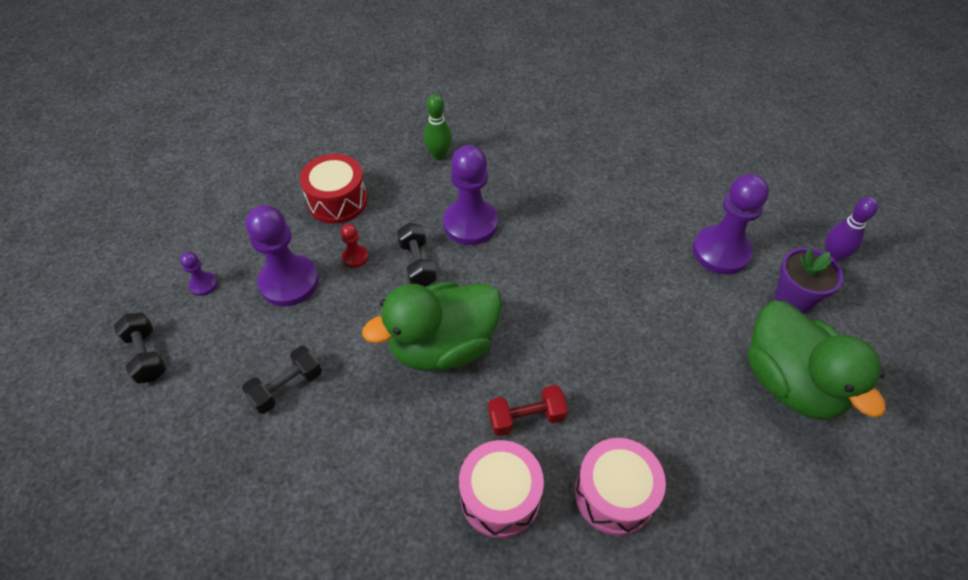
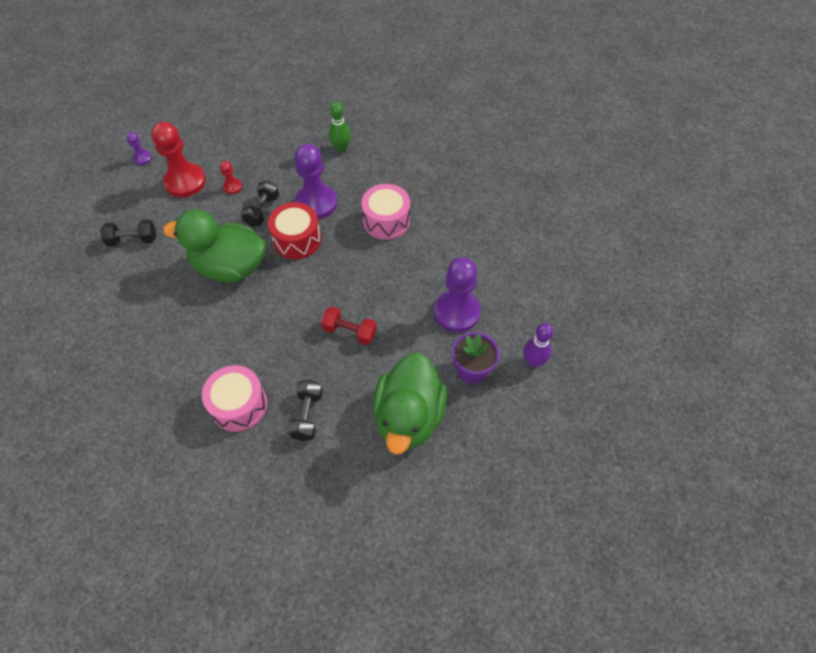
camera: 35 degrees right, 5 degrees up
(146, 355) = (84, 182): black dumbbell -> black dumbbell (307, 415)
(289, 282) = (185, 182): purple pawn -> red pawn
(337, 201) = (254, 146): red drum -> red drum (297, 239)
(500, 496) = (180, 365): pink drum -> pink drum (386, 221)
(526, 418) = (234, 334): red dumbbell -> red dumbbell (350, 332)

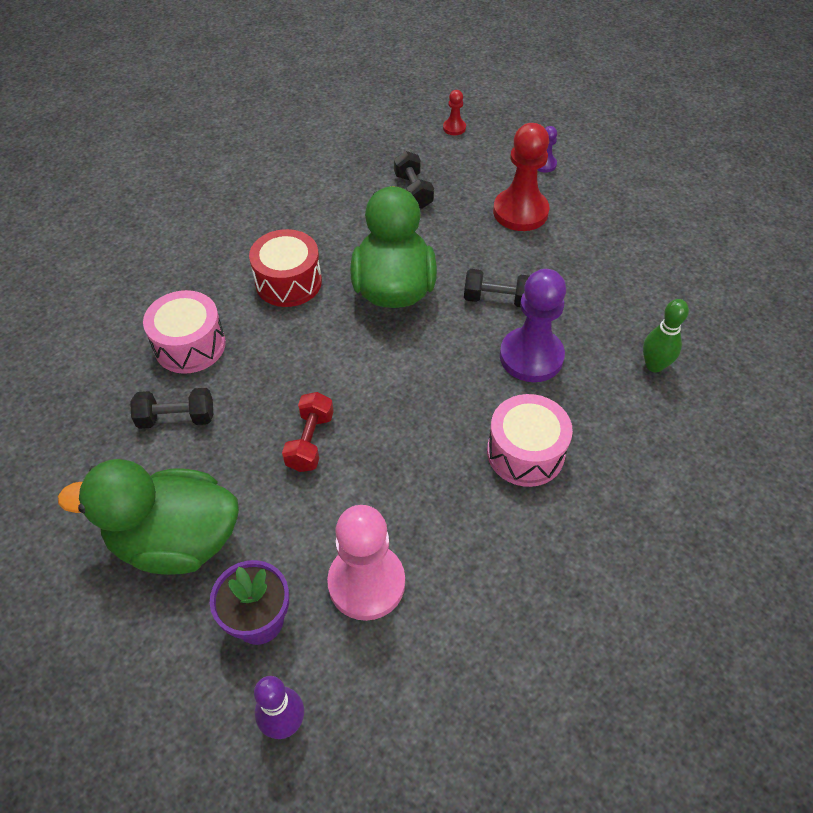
camera: 80 degrees right, 5 degrees down
(232, 187) = (528, 259): red pawn -> red pawn (454, 128)
(297, 239) = (457, 348): red drum -> red drum (288, 282)
(456, 312) = (366, 583): purple pawn -> pink pawn

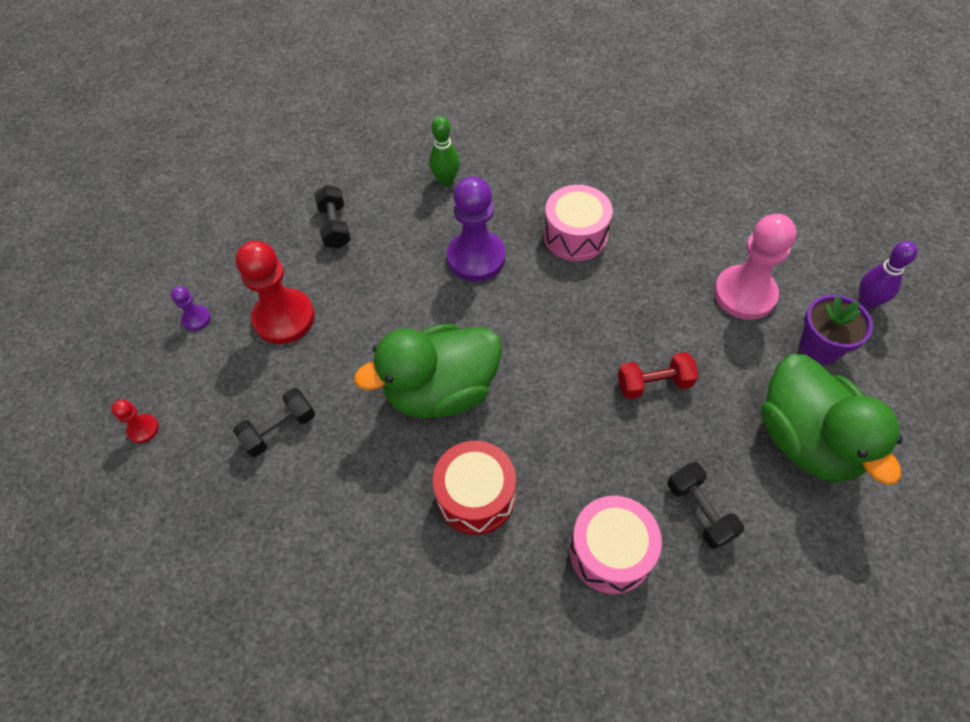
camera: 110 degrees left, 5 degrees up
(497, 299) = (418, 301): black dumbbell -> black dumbbell (335, 226)

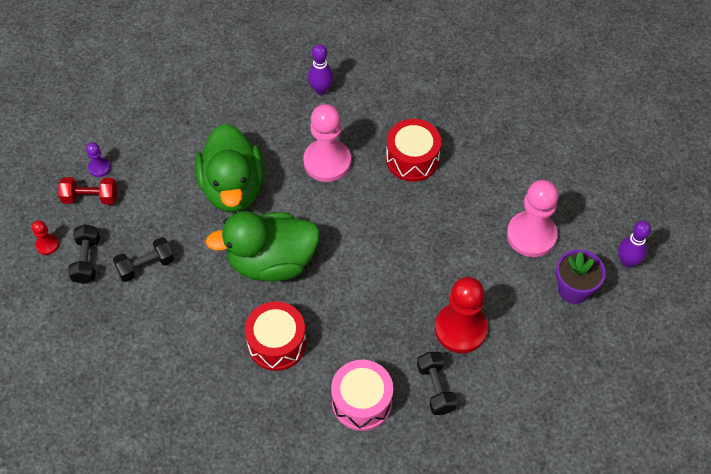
camera: 10 degrees right, 0 degrees up
(284, 318) = (166, 181): red pawn -> red pawn (460, 329)
(335, 226) = (221, 112): black dumbbell -> black dumbbell (87, 260)
(446, 180) = (321, 89): green bowling pin -> purple bowling pin
(476, 258) = (327, 162): purple pawn -> pink pawn
(575, 235) = (412, 159): pink drum -> red drum
(654, 384) = (434, 290): red dumbbell -> red dumbbell (90, 197)
(806, 440) = (534, 356): green duck -> green duck (233, 188)

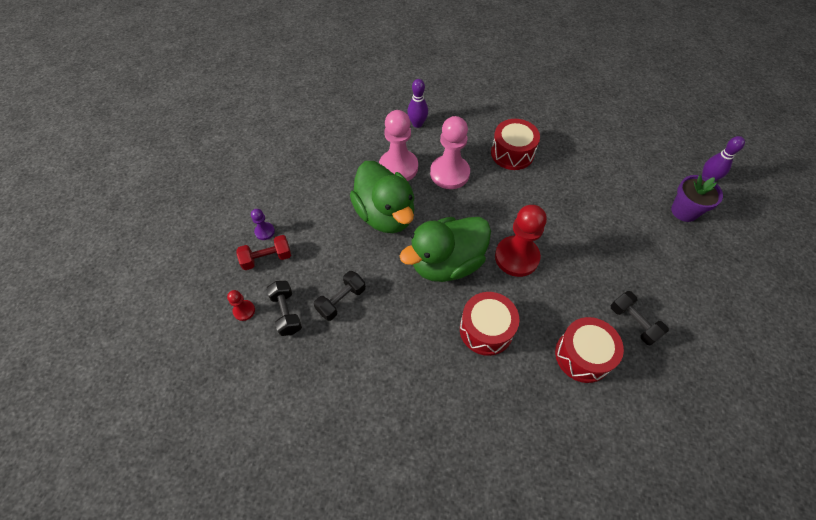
camera: 20 degrees left, 0 degrees up
(362, 402) = (582, 355): pink drum -> red drum
(460, 329) = (623, 268): red pawn -> red pawn (516, 257)
(531, 235) = (629, 181): pink pawn -> pink pawn (398, 167)

